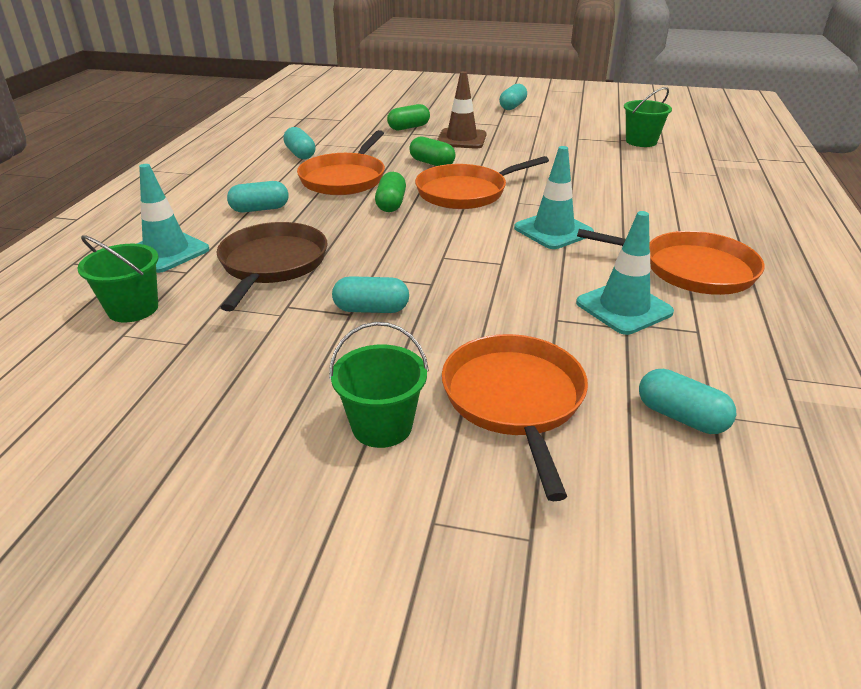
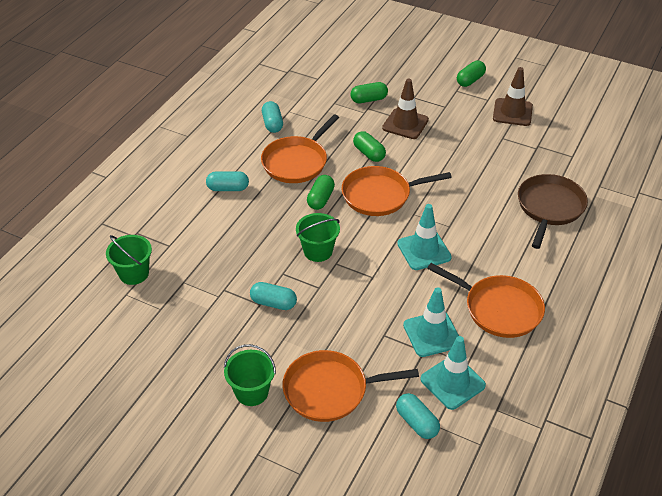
camera: 15 degrees right, 10 degrees up
(167, 252) = (160, 223): turquoise traffic cone -> turquoise traffic cone (452, 382)
(272, 264) = (223, 249): brown pan -> brown pan (549, 207)
(512, 106) = (470, 80): turquoise capsule -> green capsule
(514, 399) = (330, 390): orange pan -> orange pan turned 105 degrees counterclockwise
(574, 121) = (512, 112): none -> brown traffic cone
(641, 141) = (554, 152): green bucket -> green bucket (318, 251)

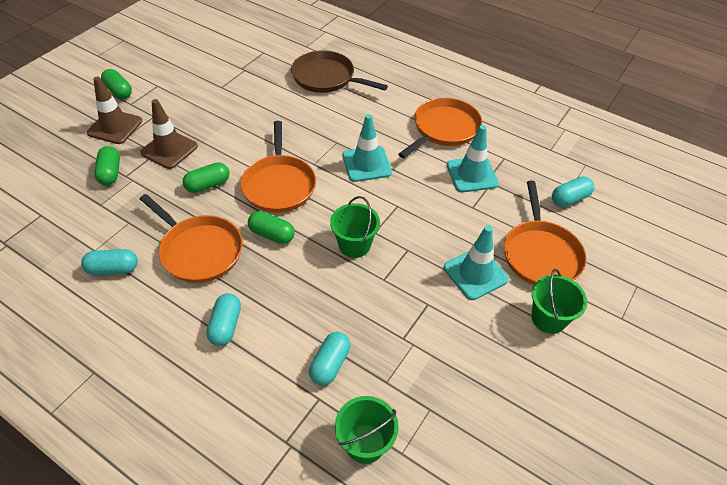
camera: 85 degrees left, 5 degrees up
(273, 303) = (427, 291): turquoise capsule -> turquoise capsule (330, 364)
(452, 382) = (525, 170): turquoise traffic cone -> turquoise traffic cone (475, 273)
(512, 112) = (185, 73): brown traffic cone -> brown traffic cone (115, 127)

